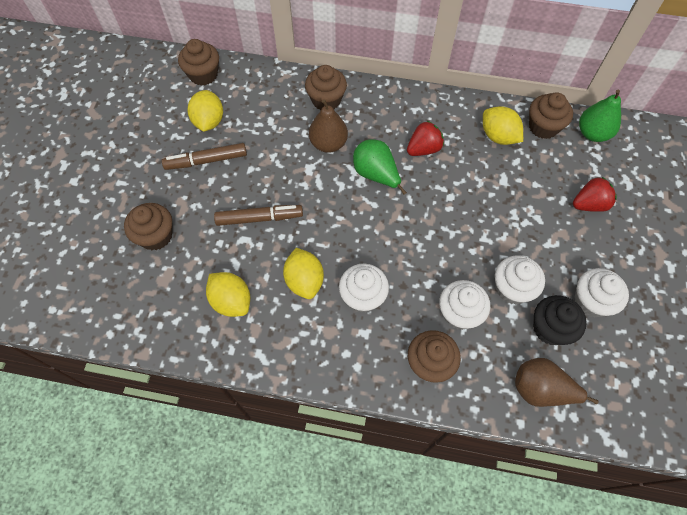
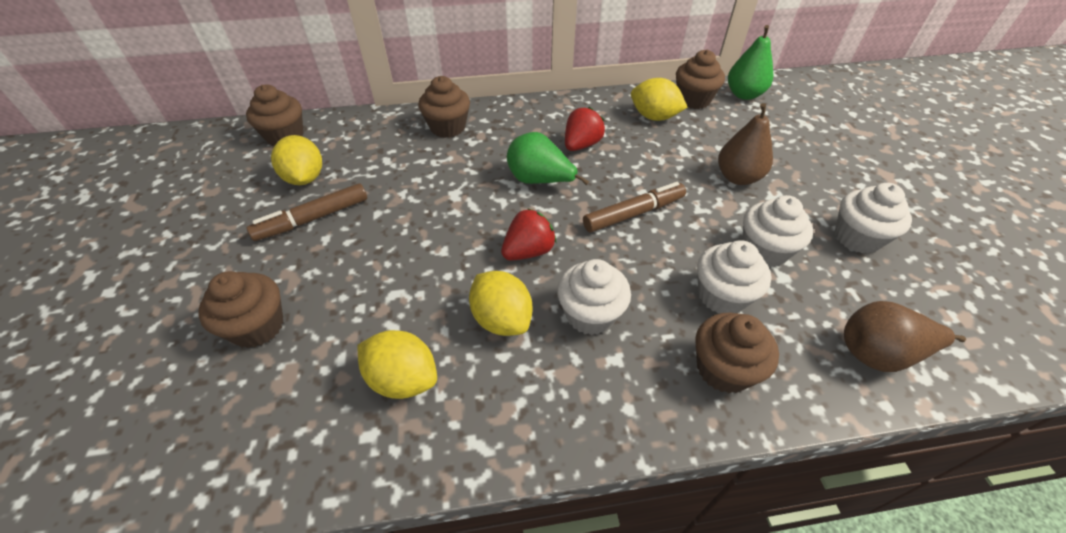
camera: 20 degrees left, 15 degrees down
(259, 218) = (409, 263): brown marker -> brown marker (634, 214)
(328, 144) = (468, 165): brown pear -> brown pear (737, 177)
(550, 328) = (836, 279): black cupcake -> none
(589, 204) = (785, 150): red strawberry -> red strawberry (528, 251)

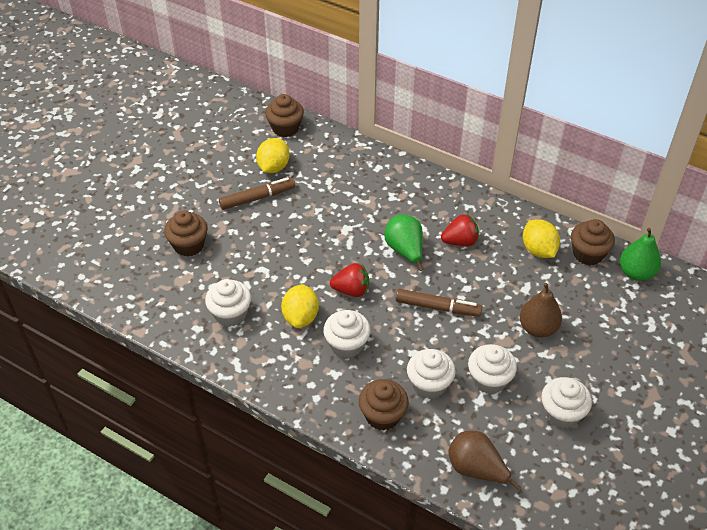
camera: 40 degrees right, 0 degrees up
(313, 219) = (257, 198): brown marker -> brown marker turned 150 degrees clockwise
(403, 379) = (230, 314): yellow lemon -> white cupcake
(448, 127) = (387, 177): brown cupcake -> none

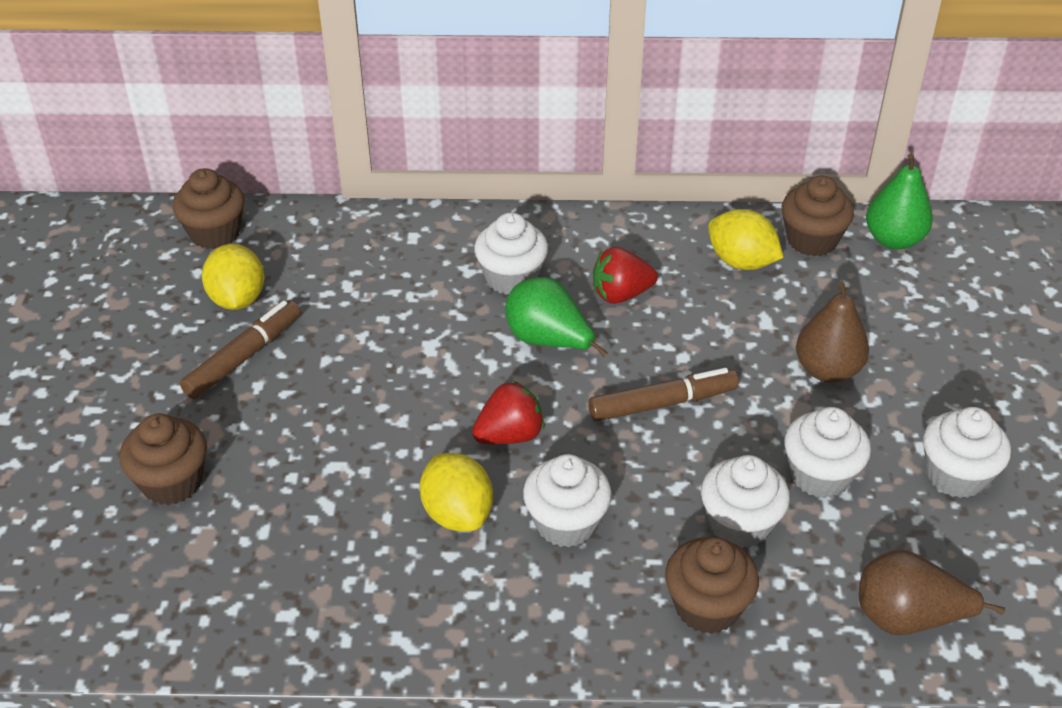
camera: 30 degrees left, 5 degrees down
(230, 314) = (331, 563): white cupcake -> white cupcake (511, 278)
(460, 241) = (621, 294): red strawberry -> red strawberry turned 150 degrees counterclockwise

